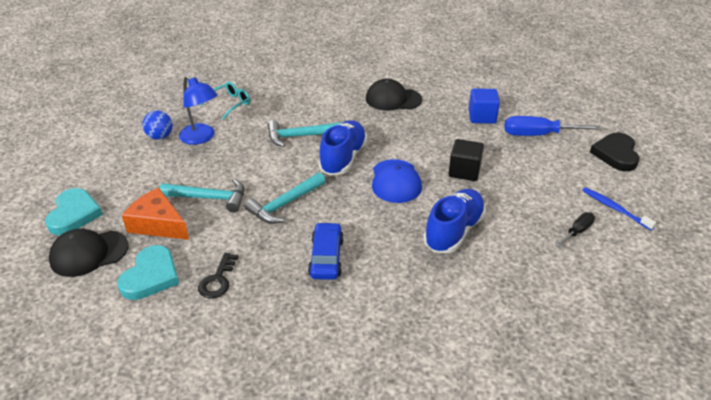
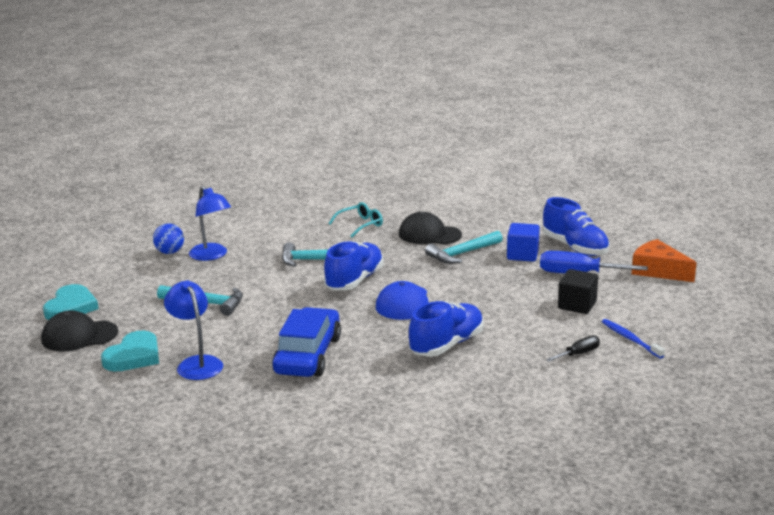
camera: 10 degrees right, 15 degrees down
(158, 224) = (150, 319): orange cheese -> orange cheese (658, 271)
(218, 280) = (196, 363): black key -> blue lamp
(230, 104) = (250, 229): turquoise glasses -> turquoise glasses (360, 225)
(285, 204) = (280, 313): turquoise hammer -> turquoise hammer (462, 254)
(326, 257) = (308, 355): blue car -> blue car, size x1.53
(464, 171) = (480, 299): black cube -> black cube (577, 305)
(523, 105) = (575, 247): none -> blue shoe
(616, 154) = (658, 295): black heart -> none

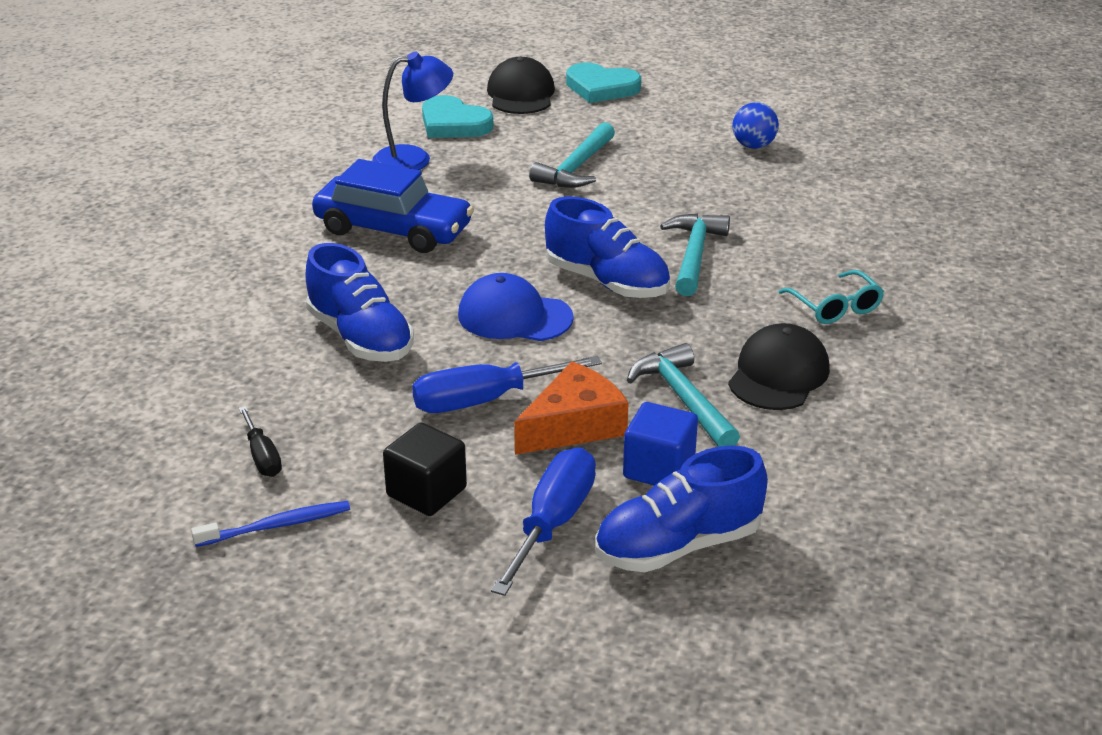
camera: 100 degrees right, 10 degrees up
(212, 256) = (733, 175): blue lamp -> none
(491, 301) = (484, 400): none -> blue screwdriver
(658, 271) = (530, 641): orange cheese -> orange cheese (574, 425)

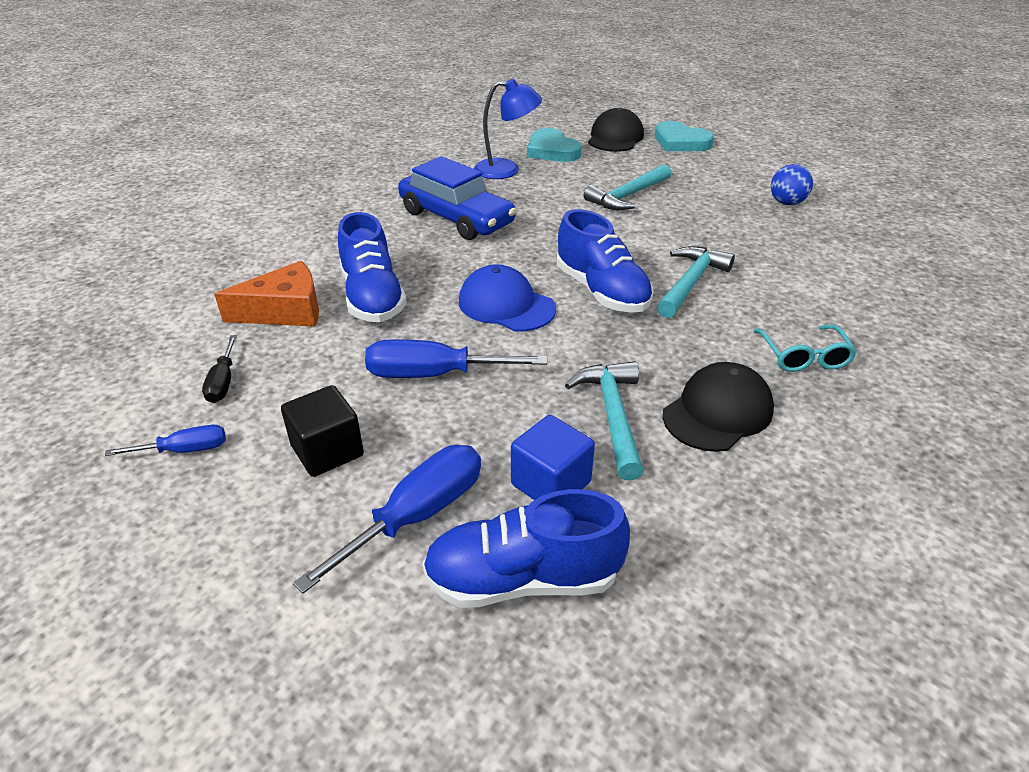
camera: 20 degrees right, 5 degrees up
(277, 525) = (185, 450): blue toothbrush -> blue screwdriver
(574, 425) = (497, 418): orange cheese -> orange cheese (285, 311)

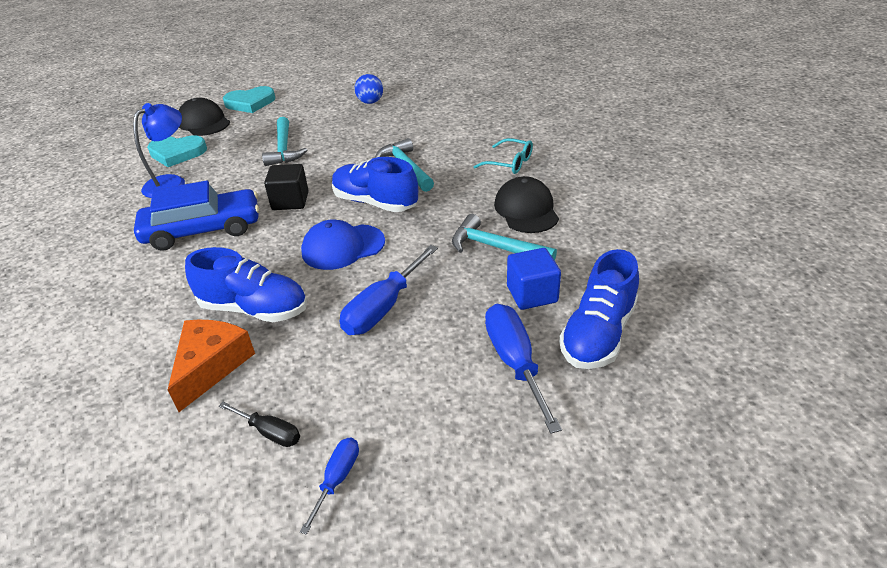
camera: 55 degrees left, 0 degrees up
(327, 451) = (415, 389): black cube -> black cube (290, 201)
(601, 291) = (375, 202): blue shoe -> blue shoe turned 150 degrees counterclockwise

